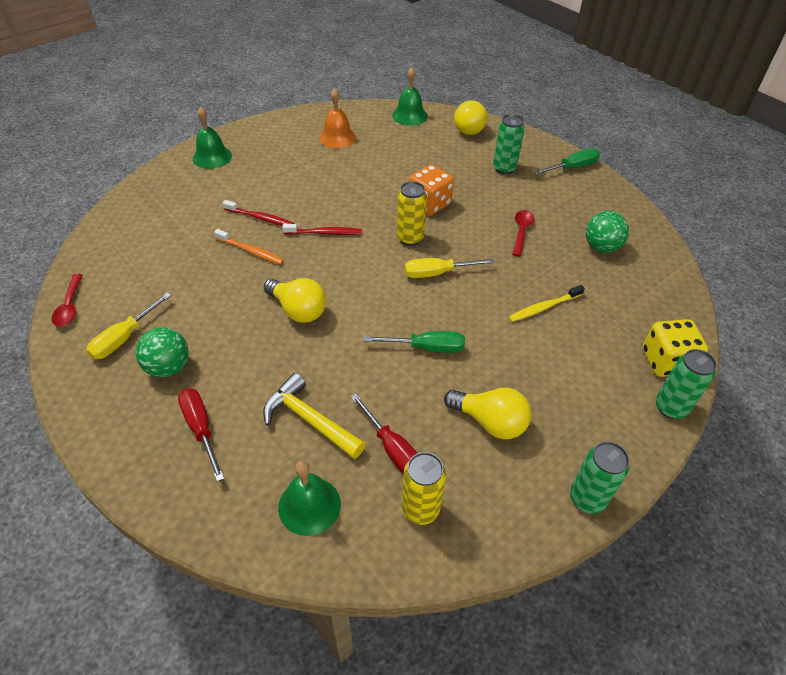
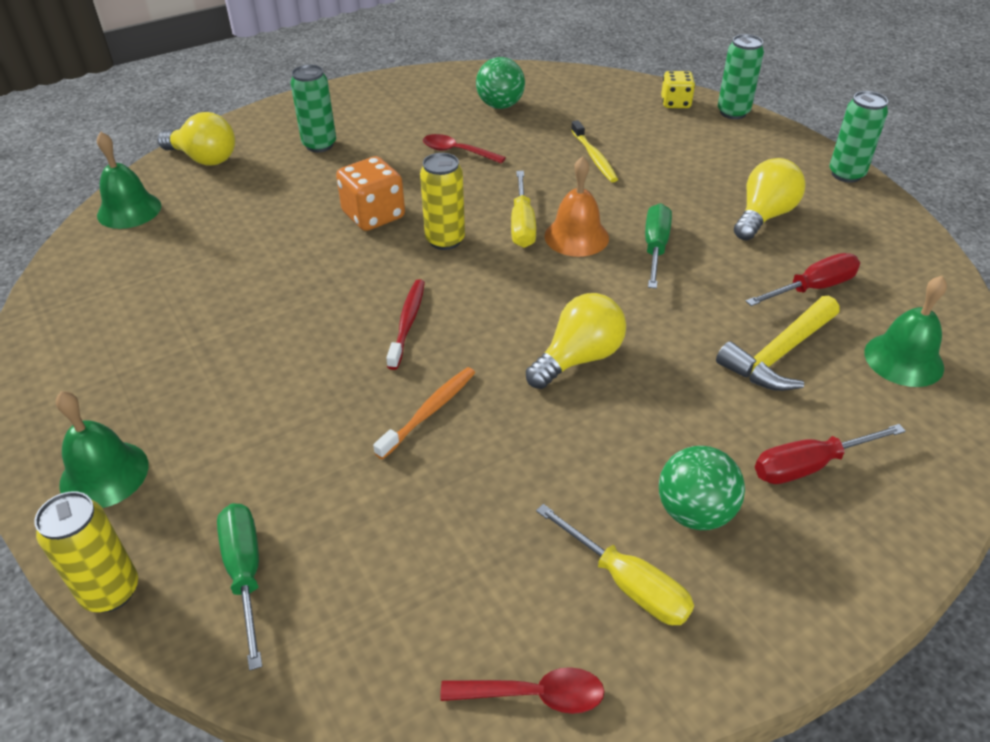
camera: 80 degrees left, 5 degrees down
(260, 218) = (342, 399): red toothbrush -> none
(337, 137) = (144, 294): orange bell -> orange bell (576, 236)
(420, 509) = (885, 276): yellow can -> yellow can (111, 591)
(572, 168) = (342, 97): green screwdriver -> green screwdriver (245, 573)
(666, 361) = (675, 103): yellow dice -> yellow dice, size x0.66

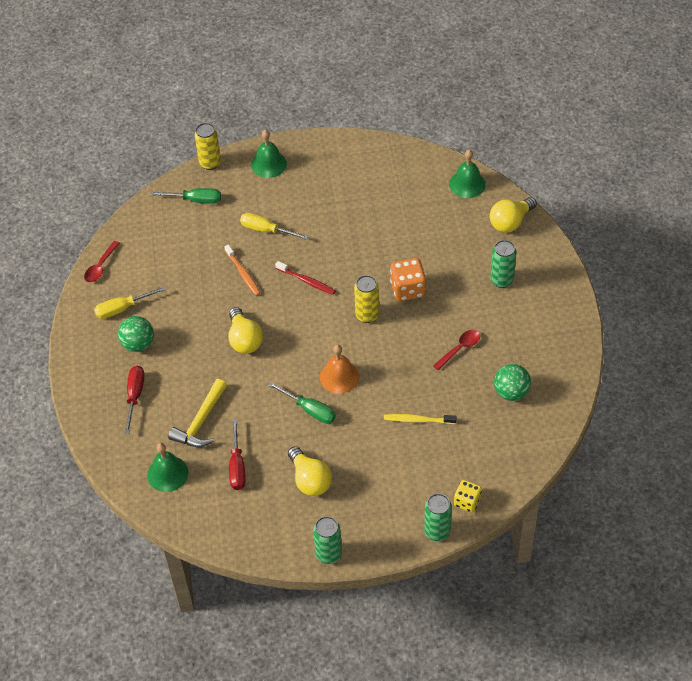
camera: 115 degrees right, 10 degrees up
(522, 225) = (363, 355): yellow screwdriver -> yellow screwdriver (266, 230)
(779, 355) = (201, 422): yellow hammer -> yellow hammer turned 135 degrees counterclockwise

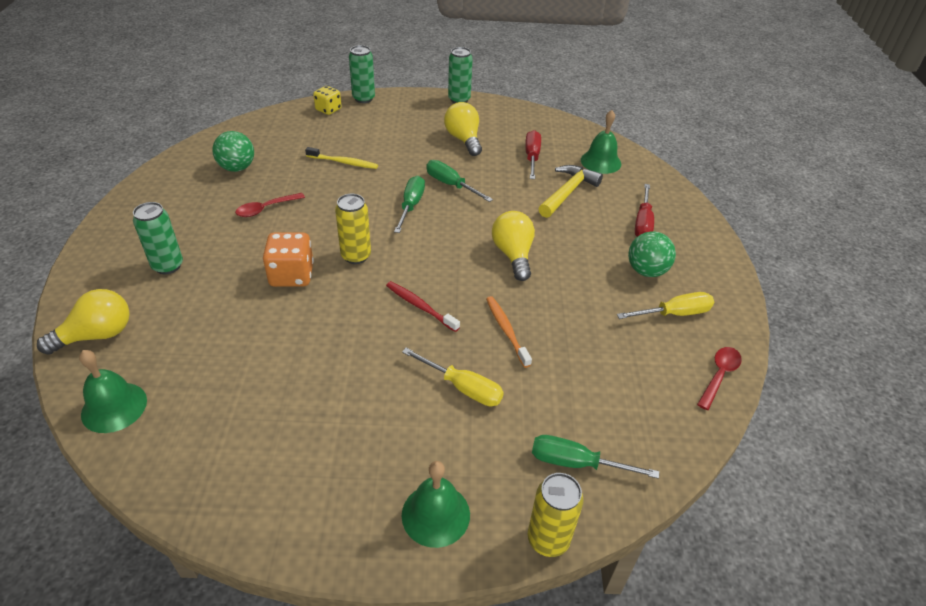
camera: 175 degrees left, 10 degrees down
(339, 377) = (411, 205): orange bell -> green screwdriver

